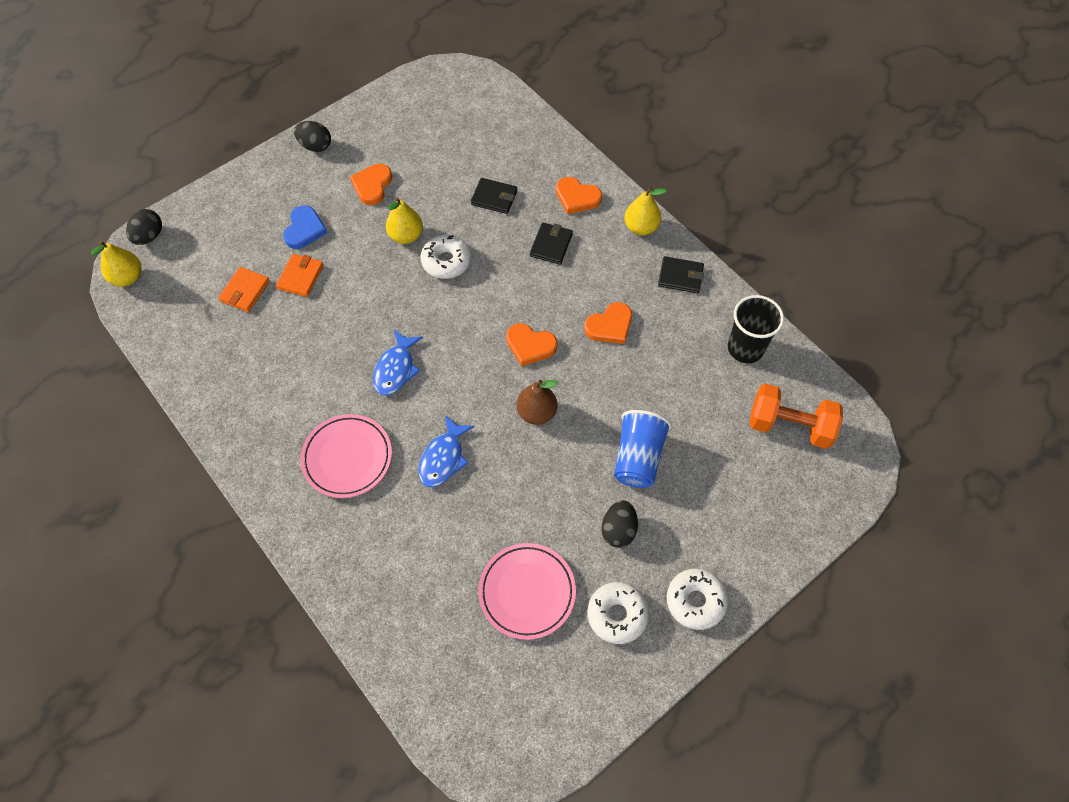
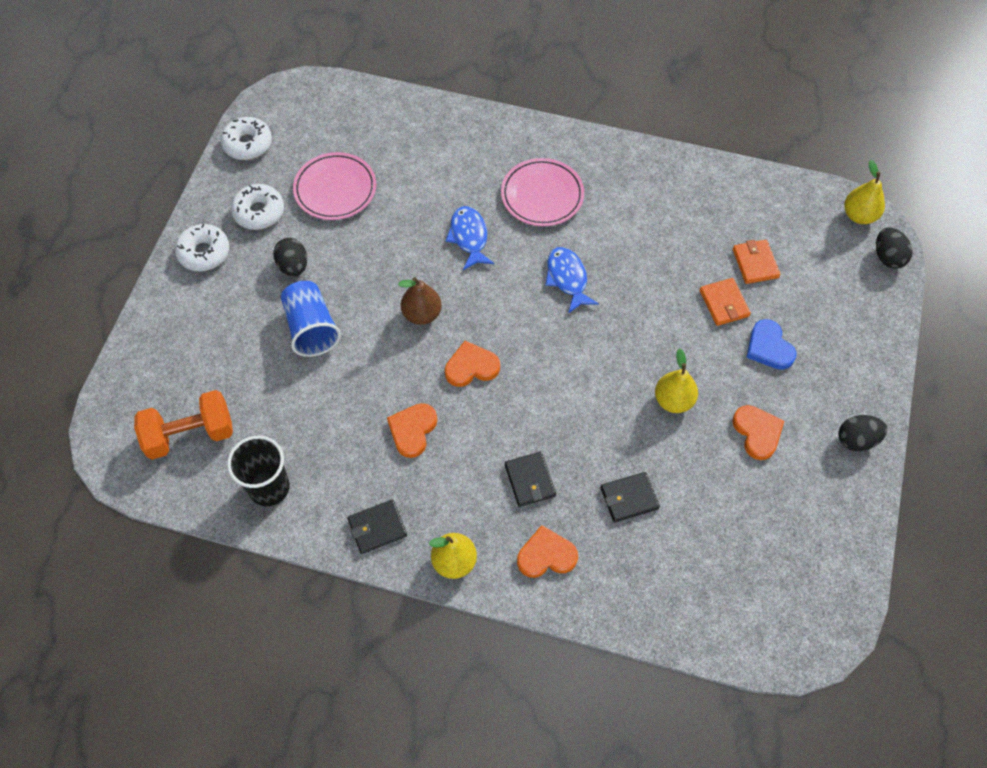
camera: 145 degrees right, 0 degrees up
(446, 261) = (613, 399): white donut -> white donut (248, 144)

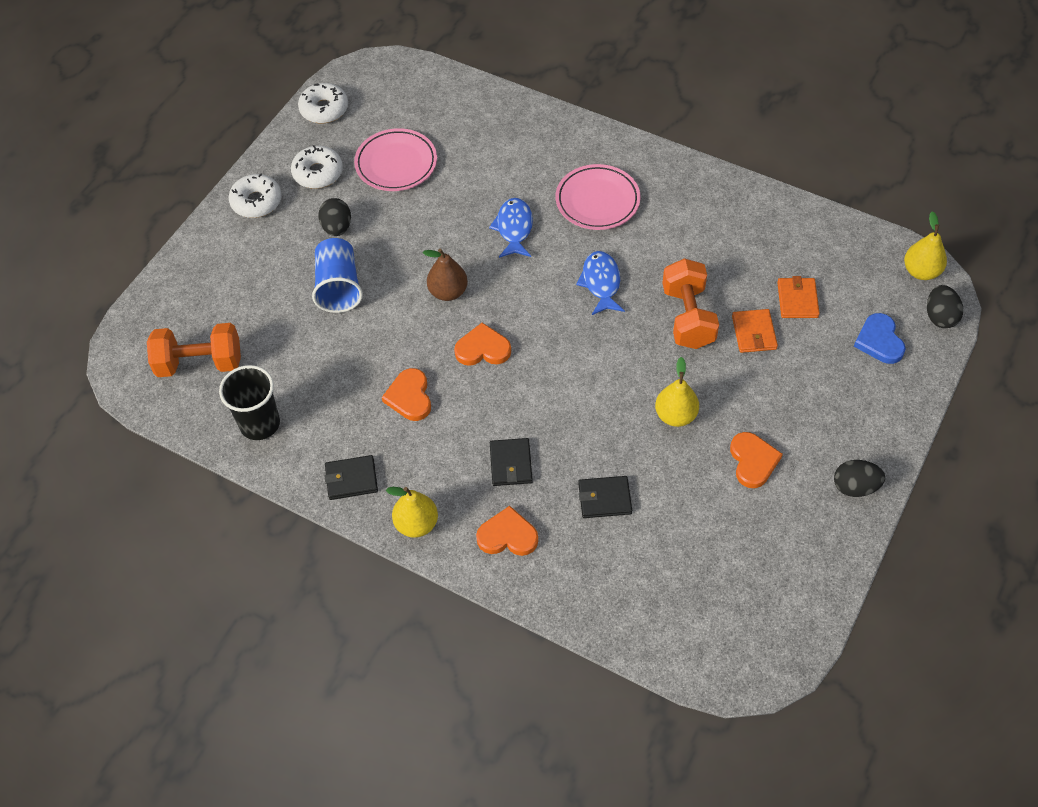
camera: 15 degrees right, 5 degrees down
(412, 430) = (409, 397): orange heart -> orange heart turned 45 degrees counterclockwise
(658, 299) = (688, 317): none -> orange dumbbell
(769, 347) = (788, 382): blue heart -> blue heart (879, 341)

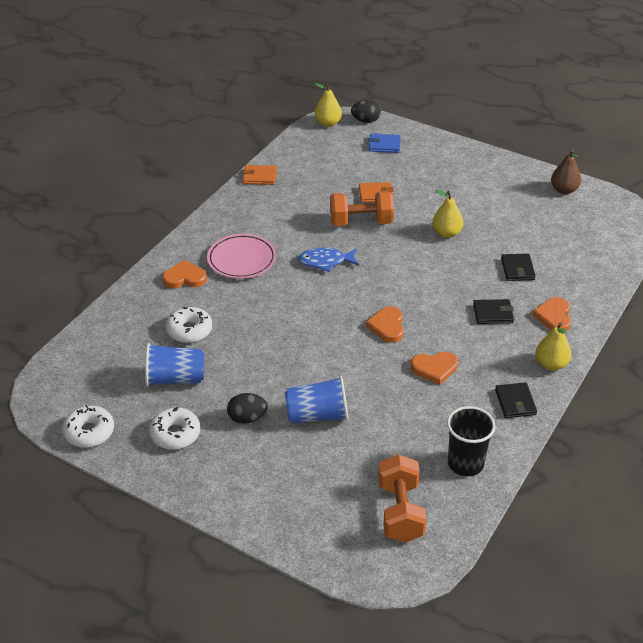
camera: 90 degrees left, 15 degrees down
(256, 202) = (204, 480): white donut -> white donut (189, 330)
(396, 163) = (175, 378): pink plate -> blue cup
(448, 292) = (328, 345): brown pear -> brown pear (564, 190)
(514, 228) = (264, 306): blue fish -> none
(753, 461) = (481, 203): orange heart -> orange heart (185, 278)
(797, 300) = (348, 174): orange wallet -> orange wallet (260, 177)
(855, 487) = (497, 166): black egg -> none
(879, 341) = (384, 145): blue heart -> blue wallet

